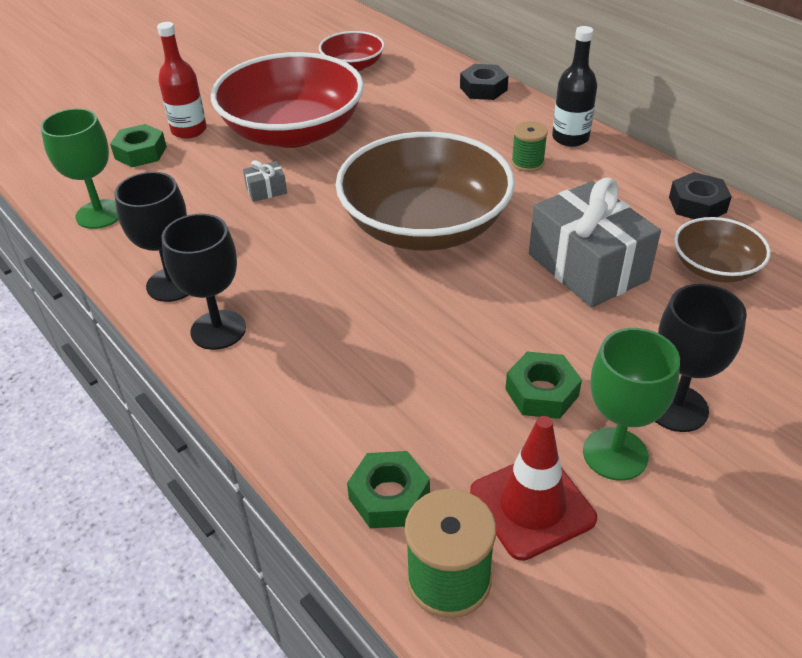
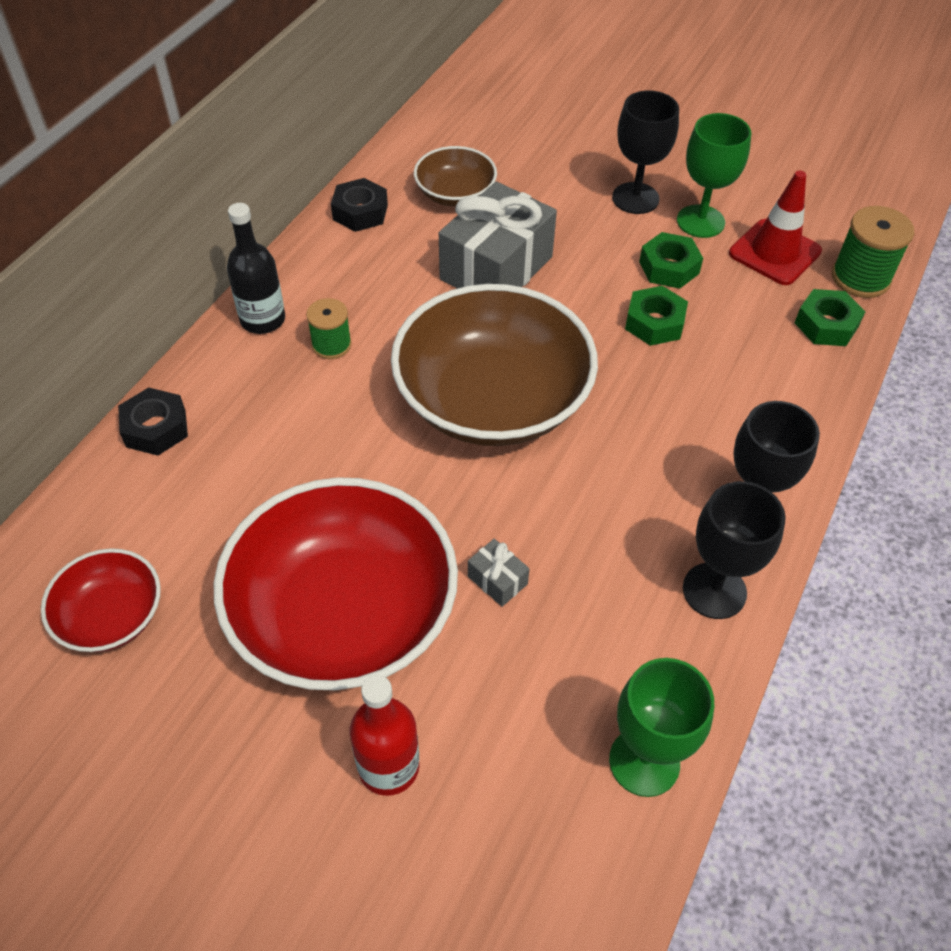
camera: 115 degrees left, 10 degrees up
(141, 153) = (478, 804): green nut -> green nut (654, 323)

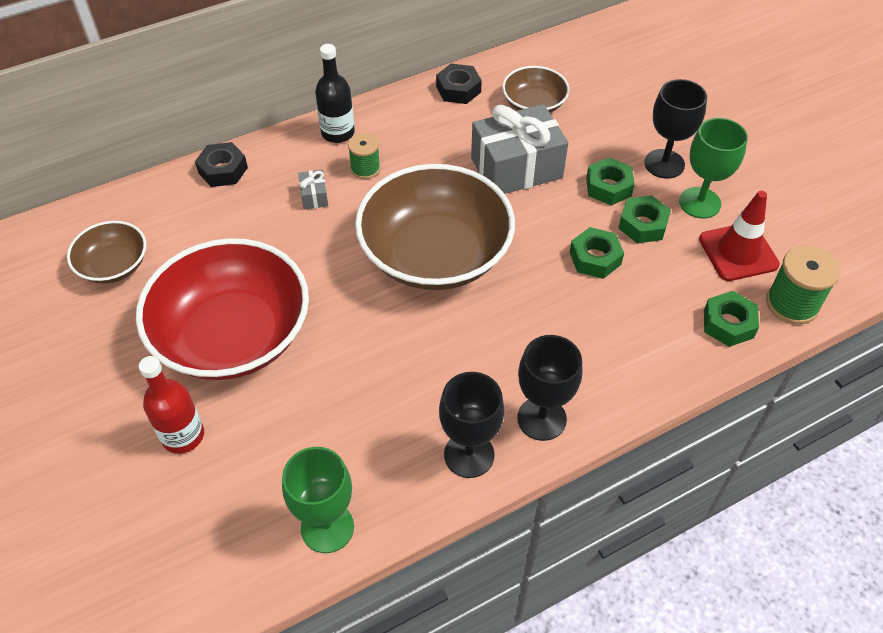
camera: 35 degrees right, 0 degrees up
(111, 616) = (114, 265): red bowl -> brown bowl
(497, 580) = (337, 367): grey gift -> grey gift (314, 196)
(604, 245) = (608, 187): none -> green nut

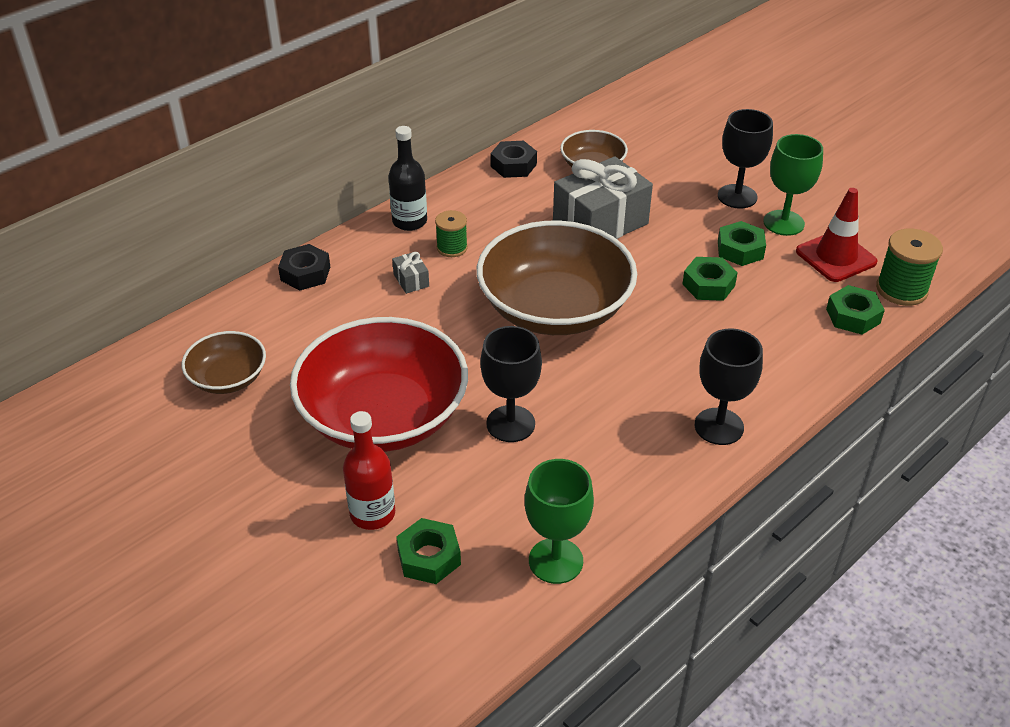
camera: 15 degrees left, 10 degrees down
(469, 454) = (664, 470): black goblet -> black goblet (510, 424)
(608, 187) = (694, 224): green nut -> green nut (429, 557)

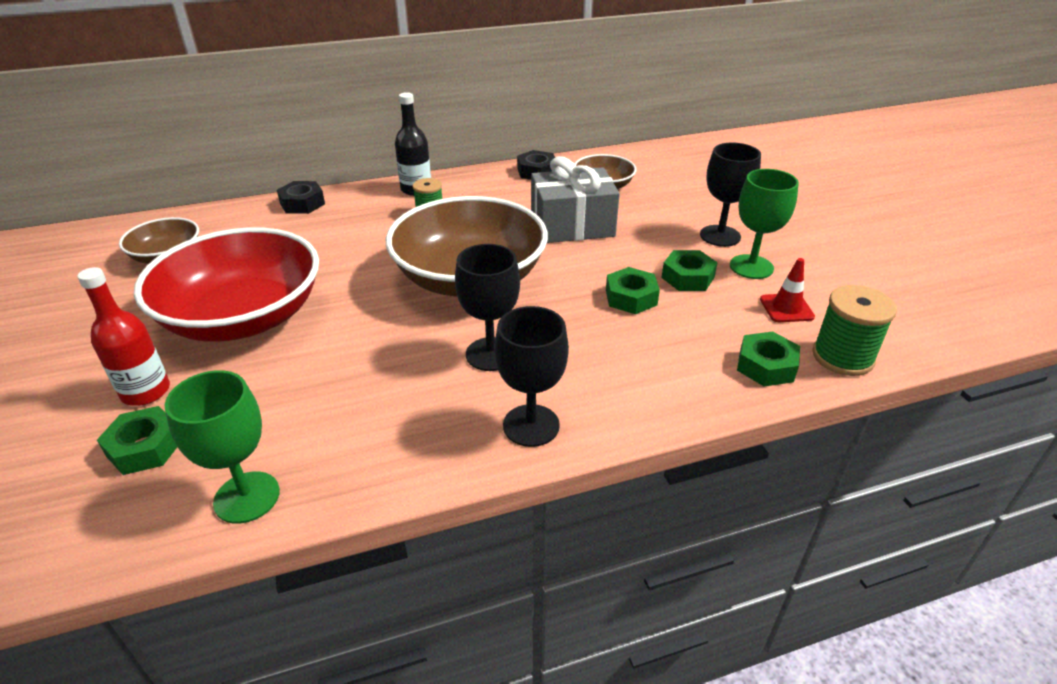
camera: 25 degrees right, 5 degrees down
(411, 280) = (374, 228): grey gift -> none
(510, 424) = (337, 357): black goblet -> black goblet (490, 354)
(836, 257) = (786, 308): red traffic cone -> red traffic cone, size x0.64

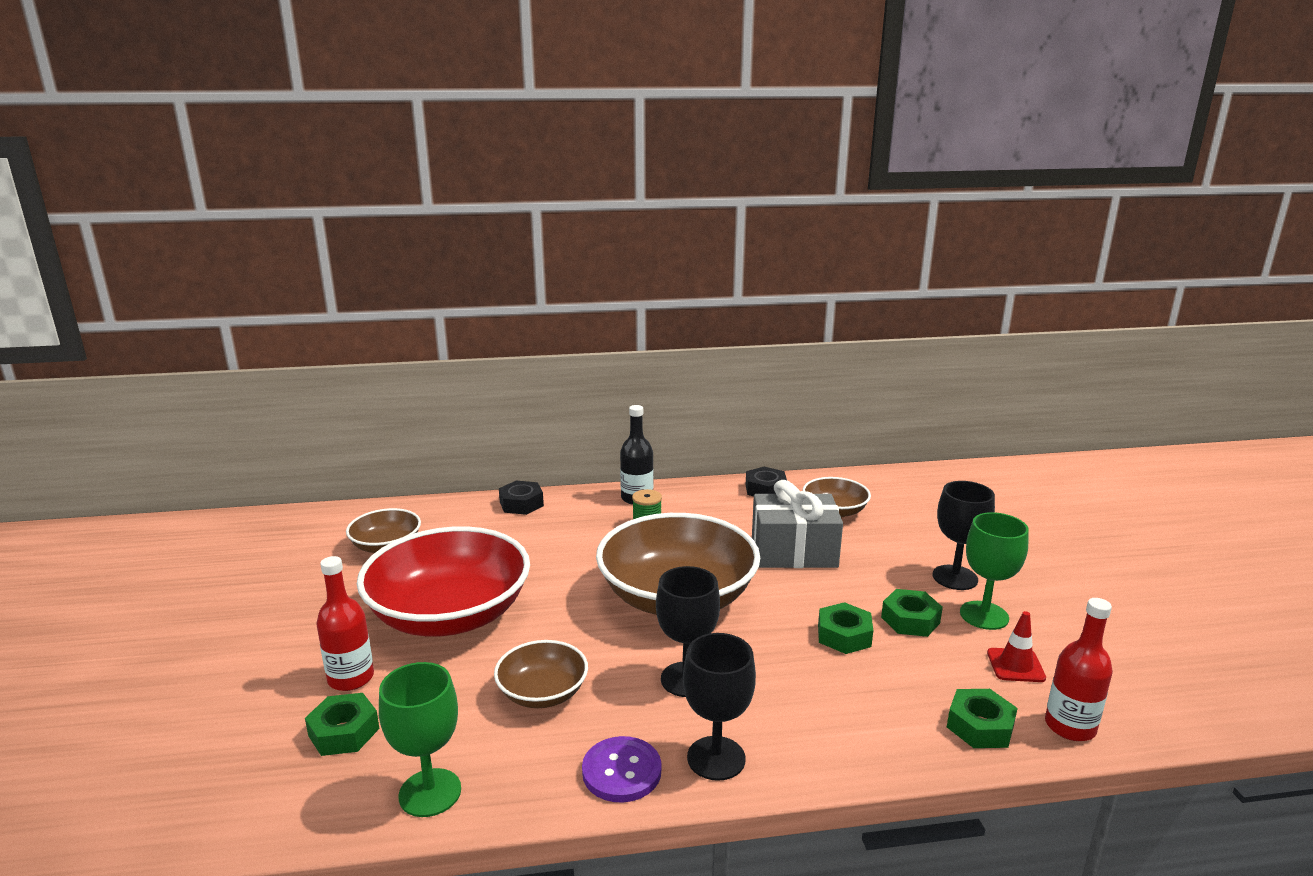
camera: 10 degrees right, 15 degrees down
(350, 383) = (542, 693): none -> brown bowl
(441, 450) = (621, 771): none -> purple button
(842, 357) = (1070, 726): green spool -> red bottle

